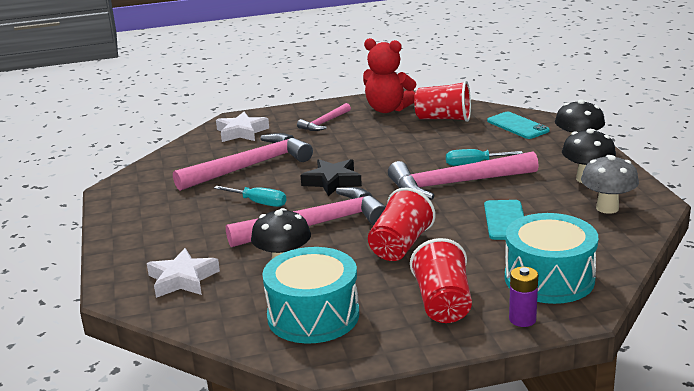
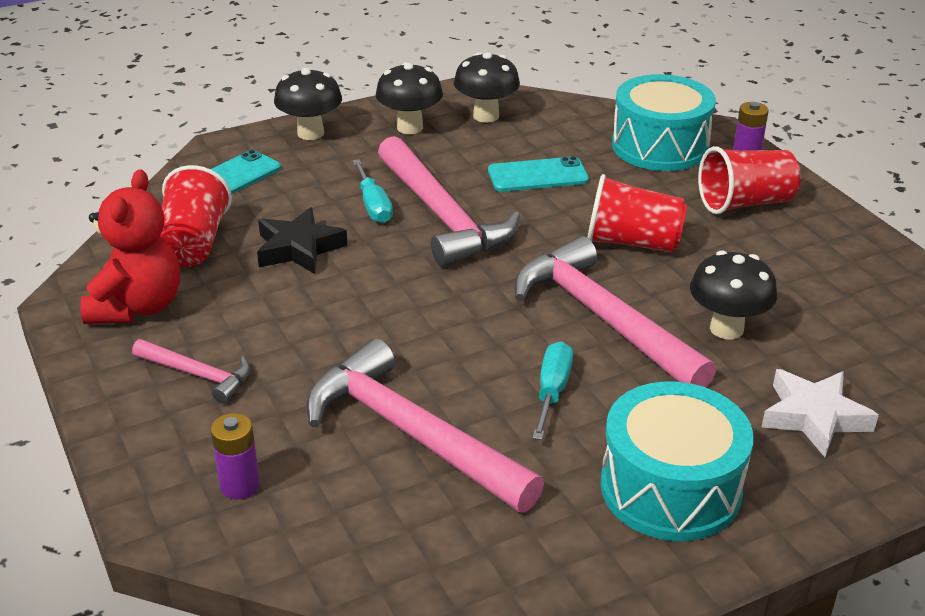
camera: 105 degrees left, 10 degrees up
(241, 132) = (240, 485): white star -> purple battery
(313, 316) = (824, 285): turquoise drum -> turquoise drum (670, 488)
(332, 181) = (456, 326): black star -> black star (299, 248)
(607, 208) = (486, 116): grey mushroom -> black mushroom

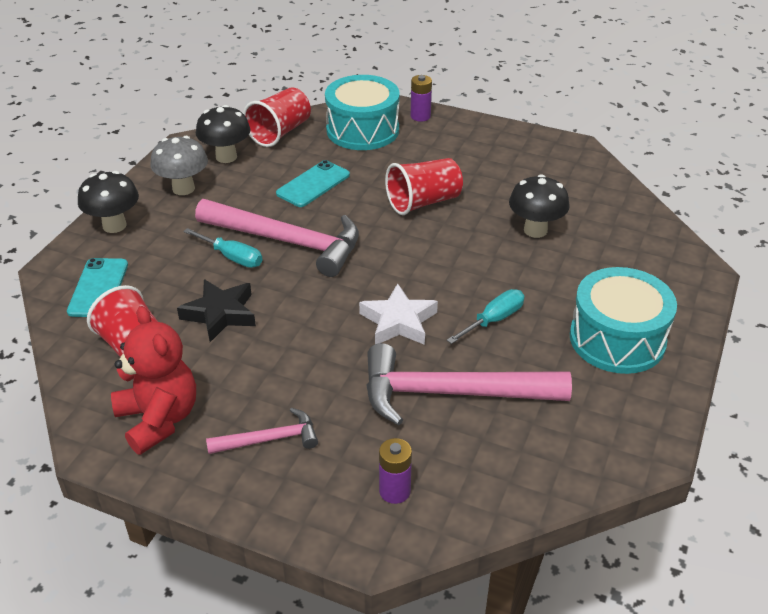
camera: 40 degrees left, 5 degrees up
(410, 127) = (183, 188): black mushroom -> grey mushroom
(552, 391) = (493, 320): turquoise screwdriver -> turquoise screwdriver turned 75 degrees clockwise
(603, 318) = (466, 259): pink hammer -> none
(745, 203) = (454, 146): red cup -> red cup (280, 132)
(814, 417) = (633, 258): white star -> white star (398, 321)

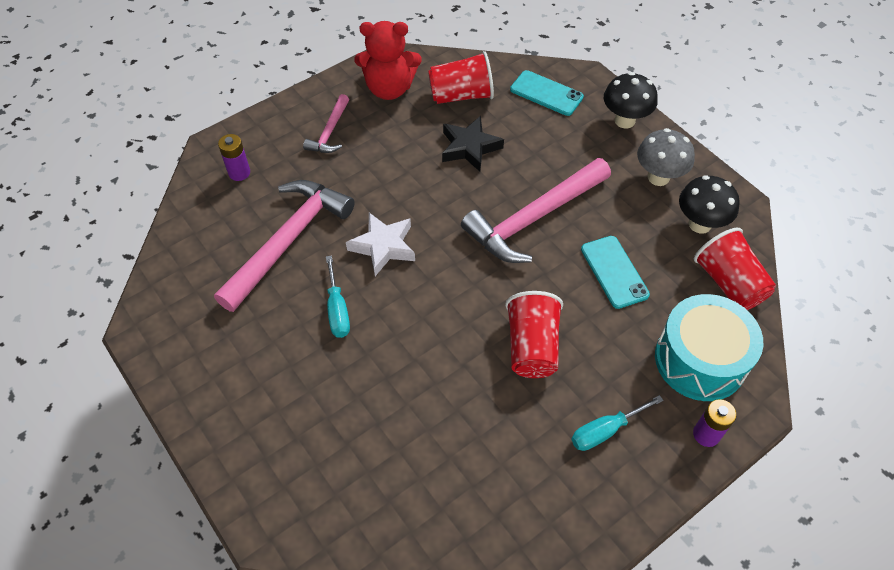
camera: 120 degrees right, 15 degrees up
(232, 257) = (535, 176): turquoise screwdriver -> turquoise screwdriver (605, 431)
(535, 230) = (427, 418): black mushroom -> none
(617, 339) = (248, 385): turquoise drum -> none

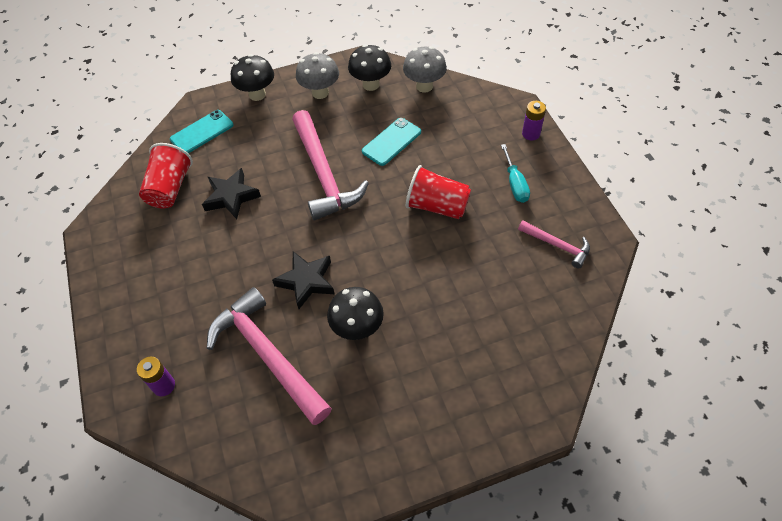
camera: 70 degrees left, 0 degrees up
(329, 132) = (155, 297): pink hammer -> pink hammer (557, 246)
(337, 310) = (357, 329): turquoise screwdriver -> black mushroom
(383, 246) = (306, 281): white star -> black star
(389, 88) = (129, 239): red teddy bear -> none
(614, 272) = (391, 142): turquoise phone -> turquoise phone turned 45 degrees counterclockwise
(700, 360) = (477, 119): turquoise drum -> none
(728, 283) = (424, 86): red cup -> grey mushroom

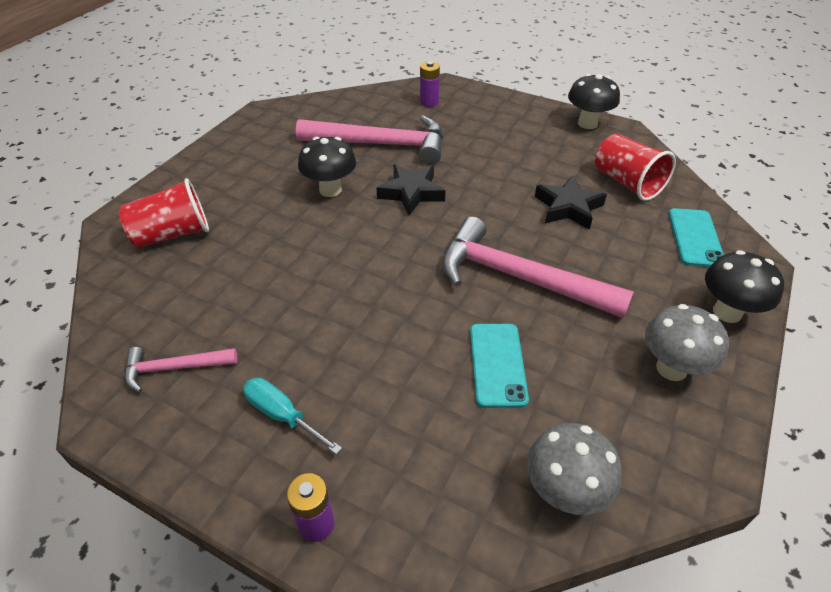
camera: 135 degrees right, 10 degrees down
(371, 84) = (635, 433): black mushroom -> black mushroom (587, 123)
(437, 206) = (359, 323): red cup -> red cup (173, 234)

